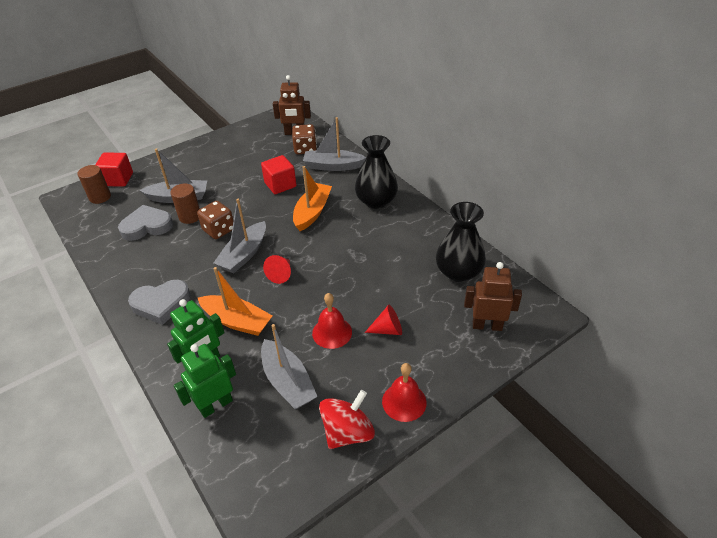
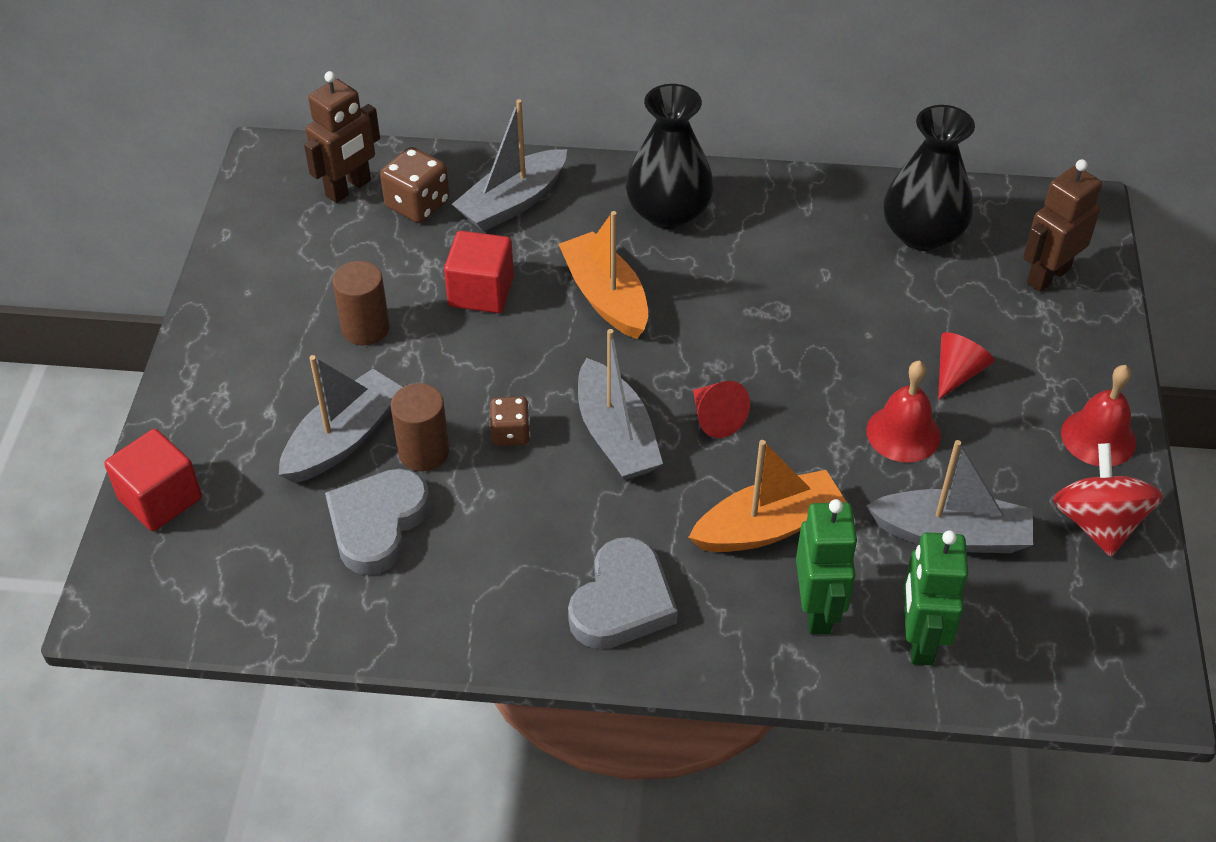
camera: 50 degrees left, 5 degrees up
(100, 197) = (187, 552): brown cylinder -> brown cylinder (365, 328)
(219, 230) = (510, 433): brown dice -> brown dice, size x0.65

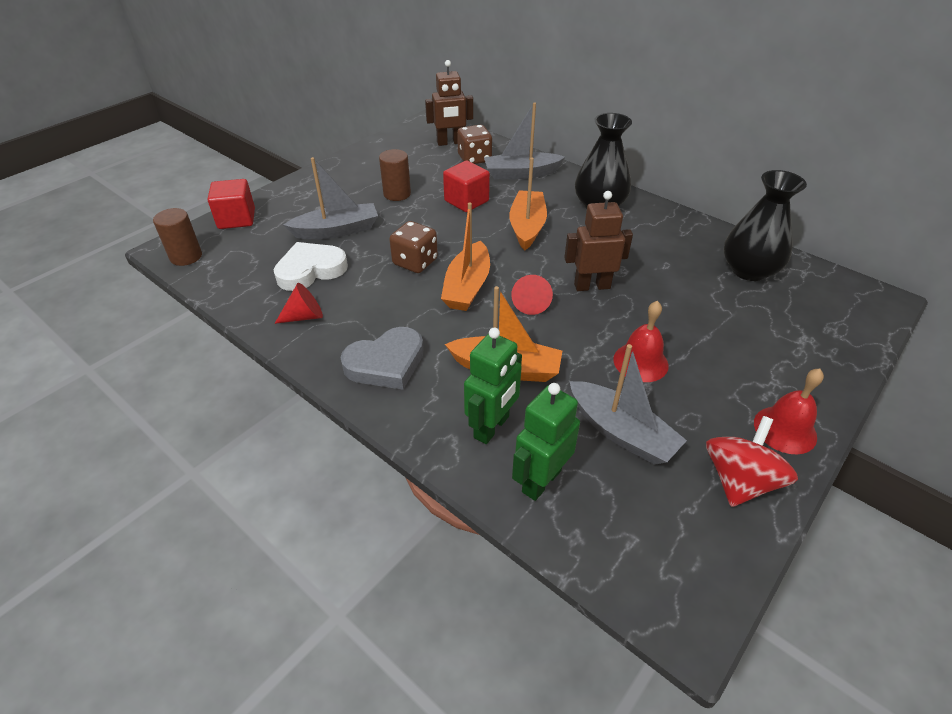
camera: 35 degrees right, 5 degrees down
(377, 524) = (310, 270): grey heart -> white heart
(423, 452) = (366, 251): brown cylinder -> brown cylinder (186, 256)
(510, 433) = (415, 262): brown dice -> brown dice, size x1.54
(616, 436) = (467, 287): grey boat -> orange boat
(957, 373) = (708, 347): red cone -> red cone (304, 316)
(1047, 276) = (822, 324): brown robot -> brown robot (592, 286)

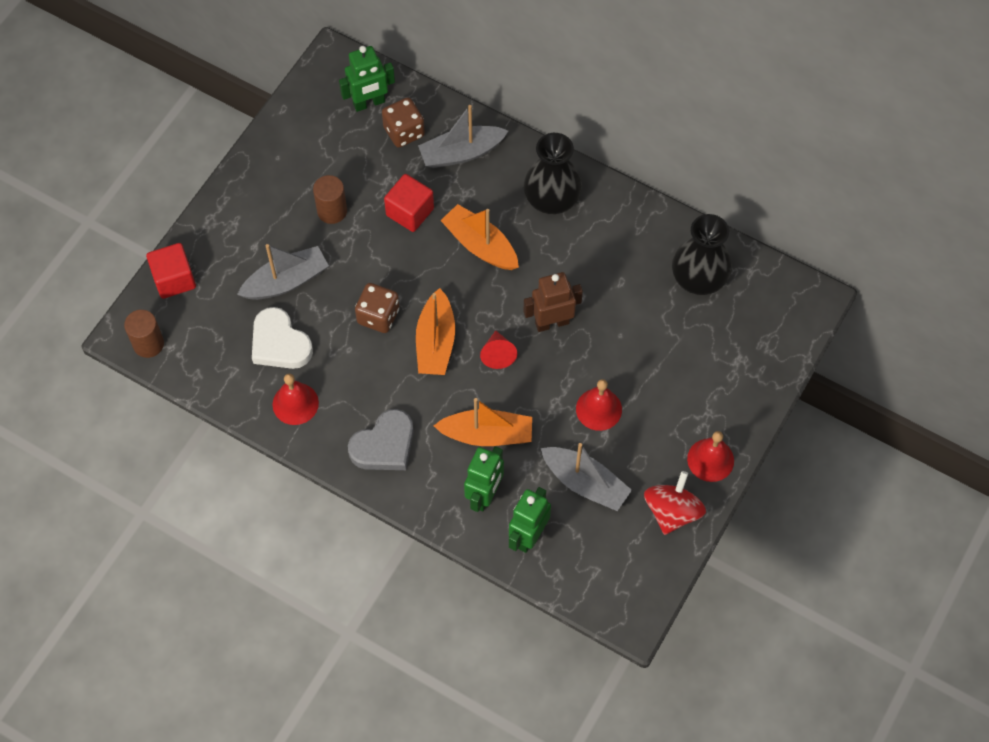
camera: 10 degrees left, 20 degrees up
(304, 316) = (295, 403): red cone -> red bell
(310, 270) = (279, 343): white heart -> white heart turned 90 degrees counterclockwise
(450, 142) = (369, 103): brown robot -> green robot
(527, 227) = (480, 245): orange boat -> orange boat turned 45 degrees counterclockwise

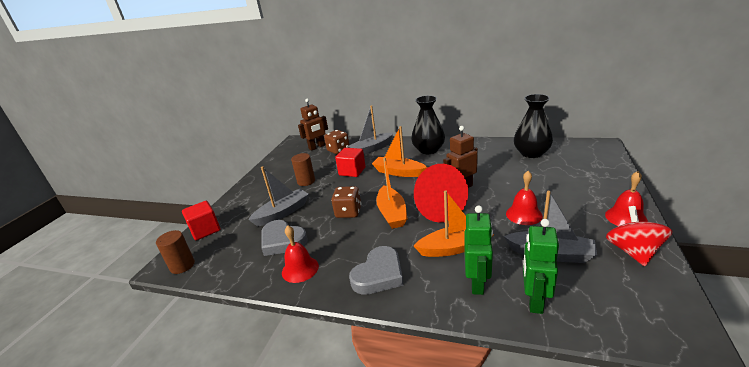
camera: 10 degrees left, 35 degrees down
(279, 343) = (282, 241): white heart -> grey heart
(369, 103) = (317, 147): green robot -> brown robot
(498, 354) = (436, 208): red cone -> red cone, size x2.13

